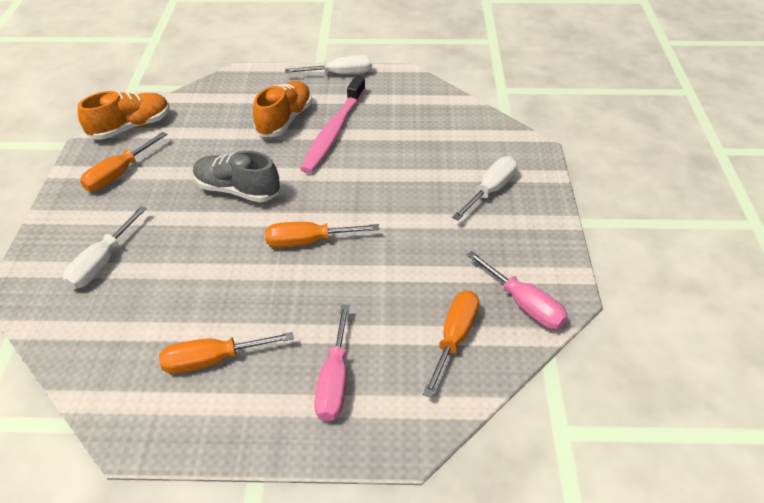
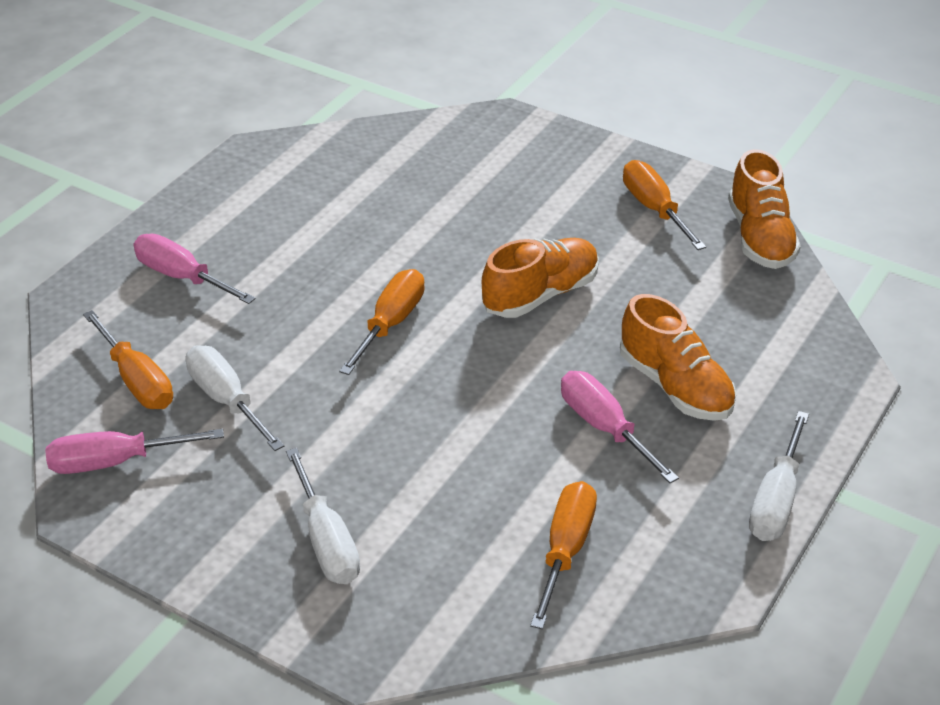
camera: 120 degrees right, 5 degrees down
(102, 262) = (496, 171): white screwdriver -> white screwdriver (226, 400)
(213, 360) = (288, 211): orange screwdriver -> orange screwdriver (565, 550)
(237, 190) = (540, 294): grey shoe -> orange shoe
(333, 132) = (604, 428): pink toothbrush -> pink screwdriver

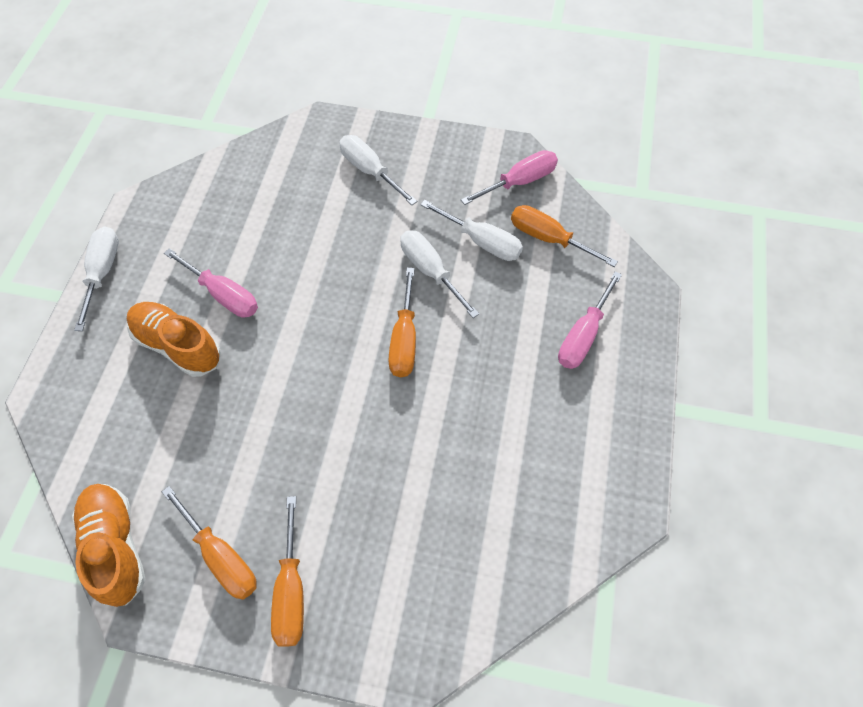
camera: 160 degrees right, 20 degrees up
(182, 277) = (583, 335): pink screwdriver -> pink screwdriver turned 105 degrees clockwise
(316, 384) = (430, 271): none -> white screwdriver
(540, 294) = (299, 407): orange shoe -> none
(565, 550) = (230, 203): orange screwdriver -> orange screwdriver (291, 590)

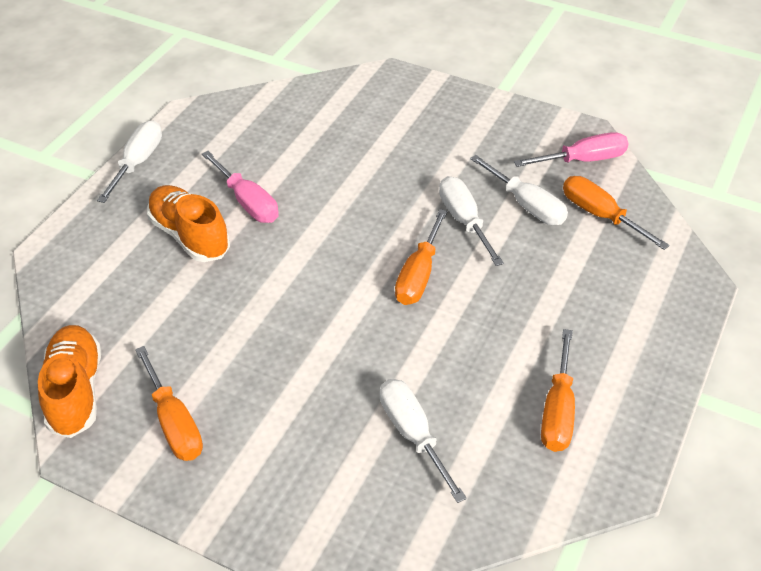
camera: 15 degrees right, 15 degrees down
(291, 590) = (234, 468): orange screwdriver -> orange screwdriver (558, 410)
(370, 171) = (427, 124): white screwdriver -> white screwdriver (413, 434)
(583, 335) = (613, 309): pink screwdriver -> none

